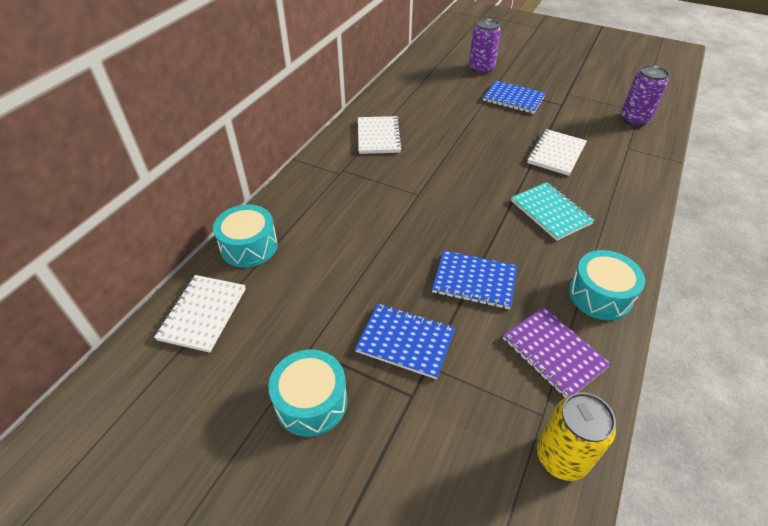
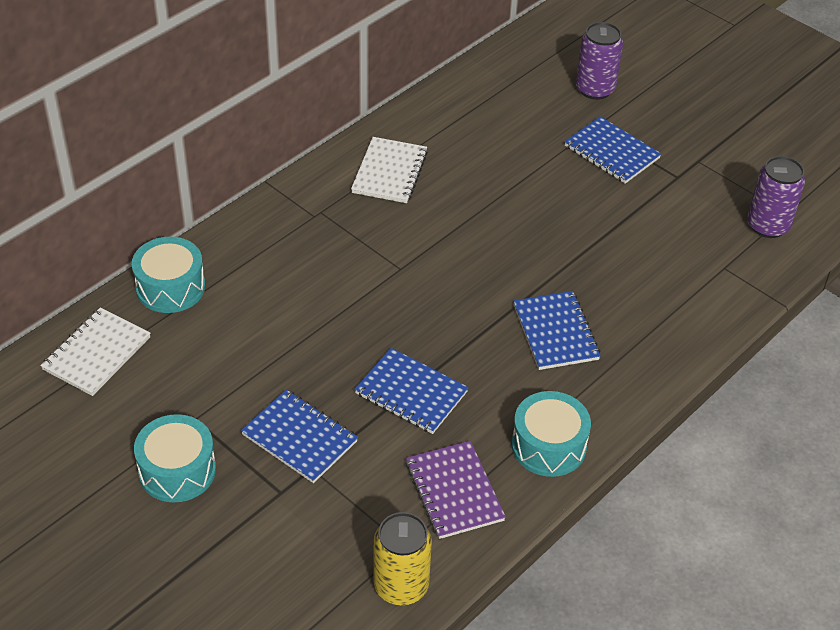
camera: 15 degrees right, 0 degrees up
(550, 212) = (555, 332): turquoise notebook -> blue notebook
(556, 154) = (617, 253): white notebook -> none

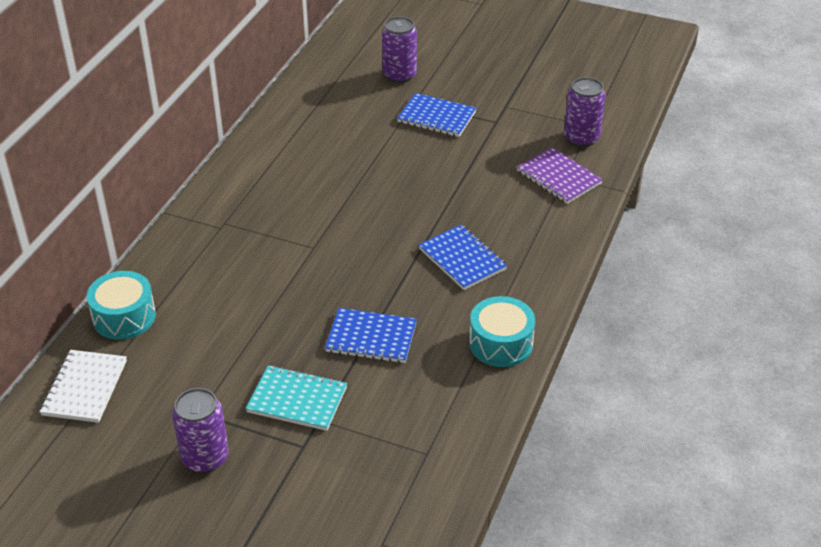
camera: 20 degrees left, 5 degrees down
(177, 470) = (205, 458): turquoise drum -> purple can
(299, 438) = (297, 400): blue notebook -> turquoise notebook
(389, 172) = (266, 178): white notebook -> none
(401, 586) = (439, 485): yellow can -> none
(454, 491) = (445, 400): purple notebook -> purple notebook (559, 177)

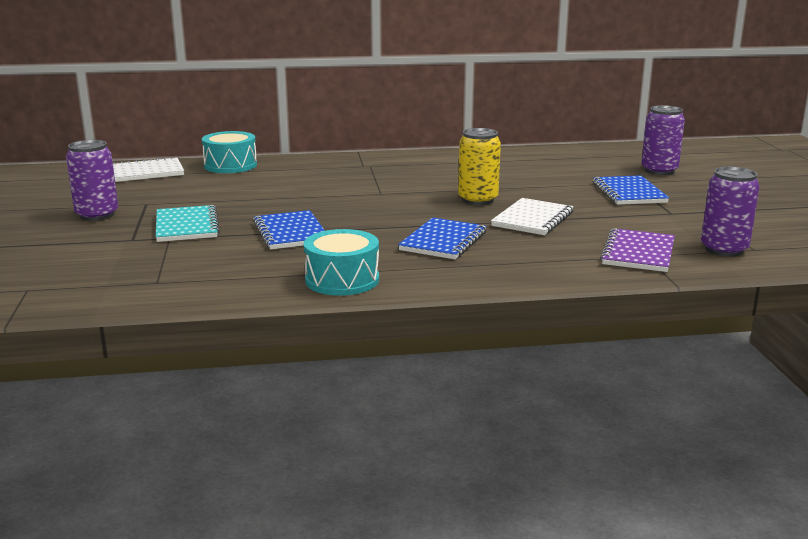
camera: 60 degrees right, 20 degrees down
(382, 200) = (478, 200): none -> yellow can
(453, 193) = (532, 219): none -> white notebook

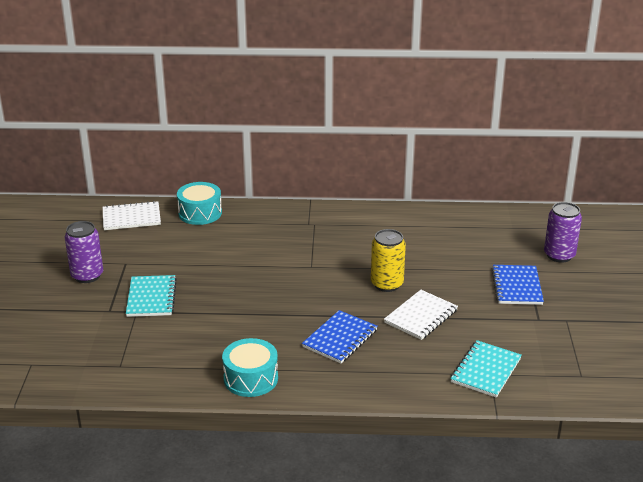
camera: 10 degrees right, 10 degrees up
(290, 232) = (227, 314): blue notebook -> none
(638, 253) = (485, 370): purple notebook -> turquoise notebook
(724, 249) = (556, 373): purple can -> none

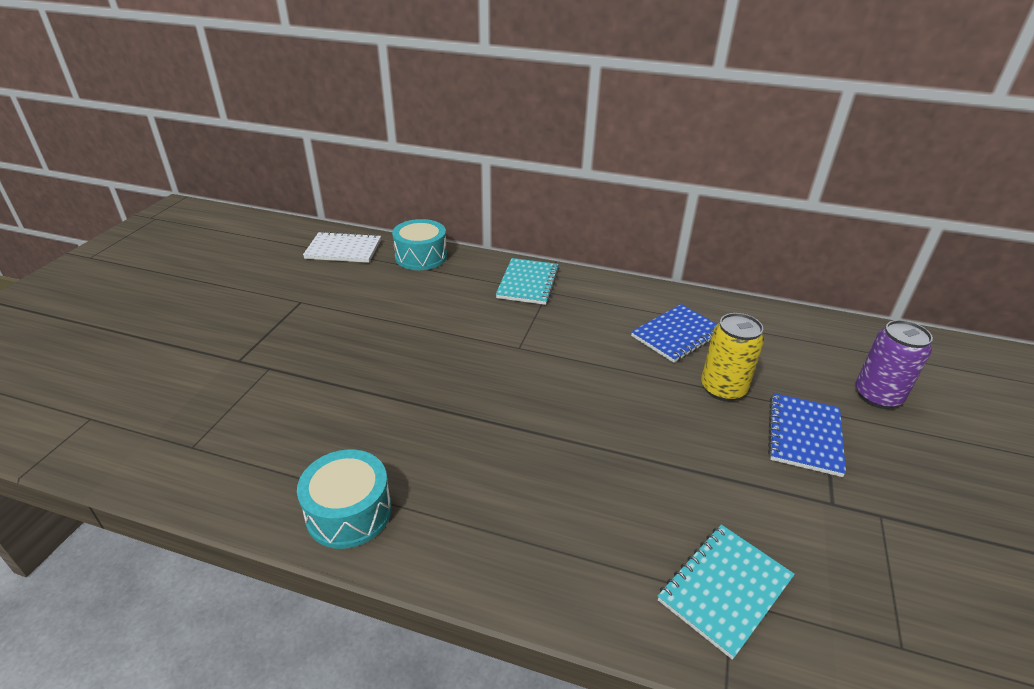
camera: 15 degrees right, 5 degrees up
(87, 275) = (247, 309): purple can -> none
(151, 298) = (299, 352): turquoise notebook -> turquoise notebook (528, 283)
(340, 338) = (510, 470): blue notebook -> blue notebook (677, 335)
(387, 284) = (610, 393): yellow can -> yellow can (723, 389)
(421, 316) = (644, 457): white notebook -> none

